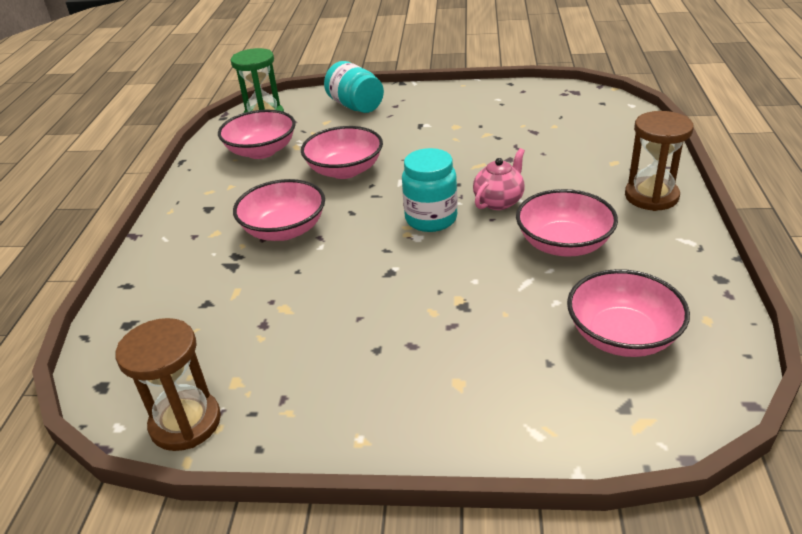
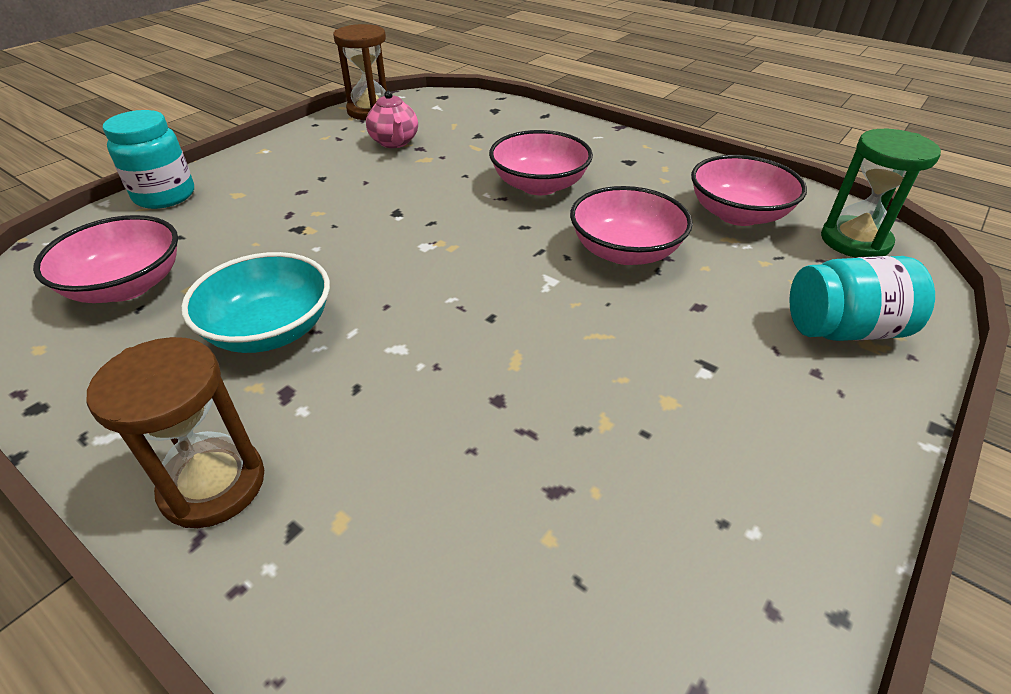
camera: 120 degrees right, 5 degrees up
(431, 219) = (444, 266): turquoise jar -> turquoise jar (165, 196)
(499, 201) = (410, 329): pink teapot -> pink teapot (394, 142)
(563, 244) = (270, 330): pink bowl -> turquoise bowl

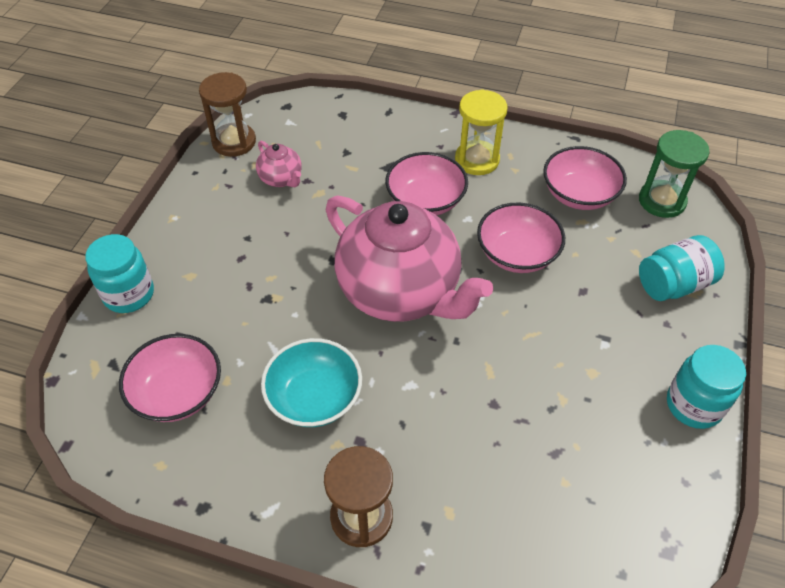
camera: 20 degrees left, 10 degrees up
(453, 255) = (400, 292): none -> pink teapot
(621, 164) = (477, 160): none -> yellow hourglass
(828, 492) = (693, 405): none -> turquoise jar

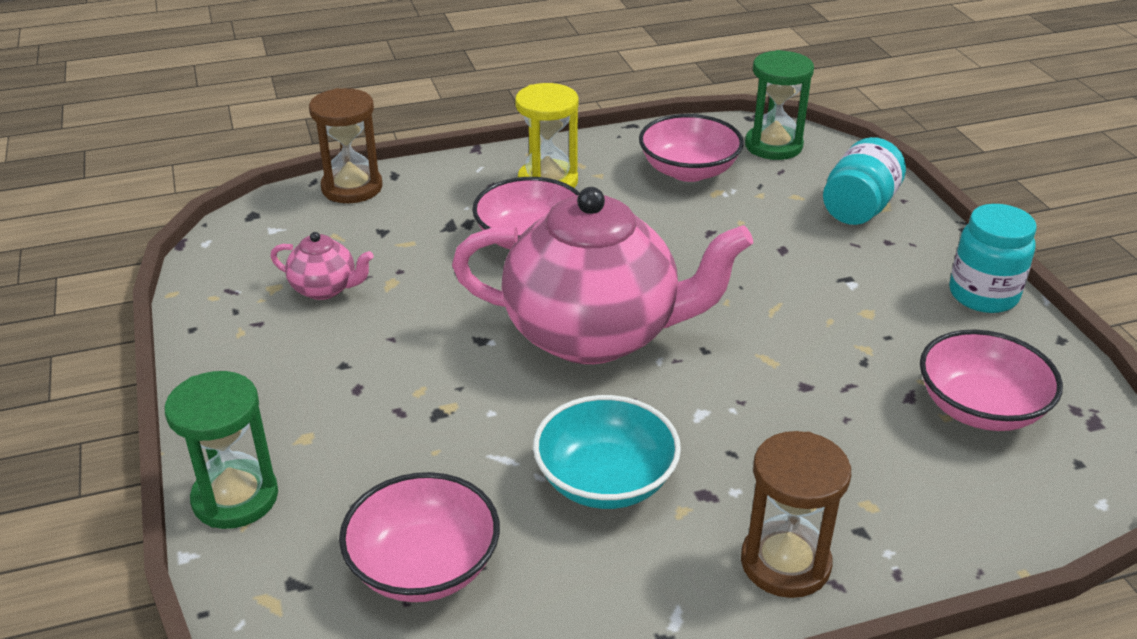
camera: 35 degrees left, 15 degrees down
(129, 294) = (235, 498): turquoise jar -> green hourglass
(234, 142) = (216, 277): brown hourglass -> brown hourglass (352, 187)
(517, 254) = (682, 246): pink bowl -> pink bowl (980, 408)

